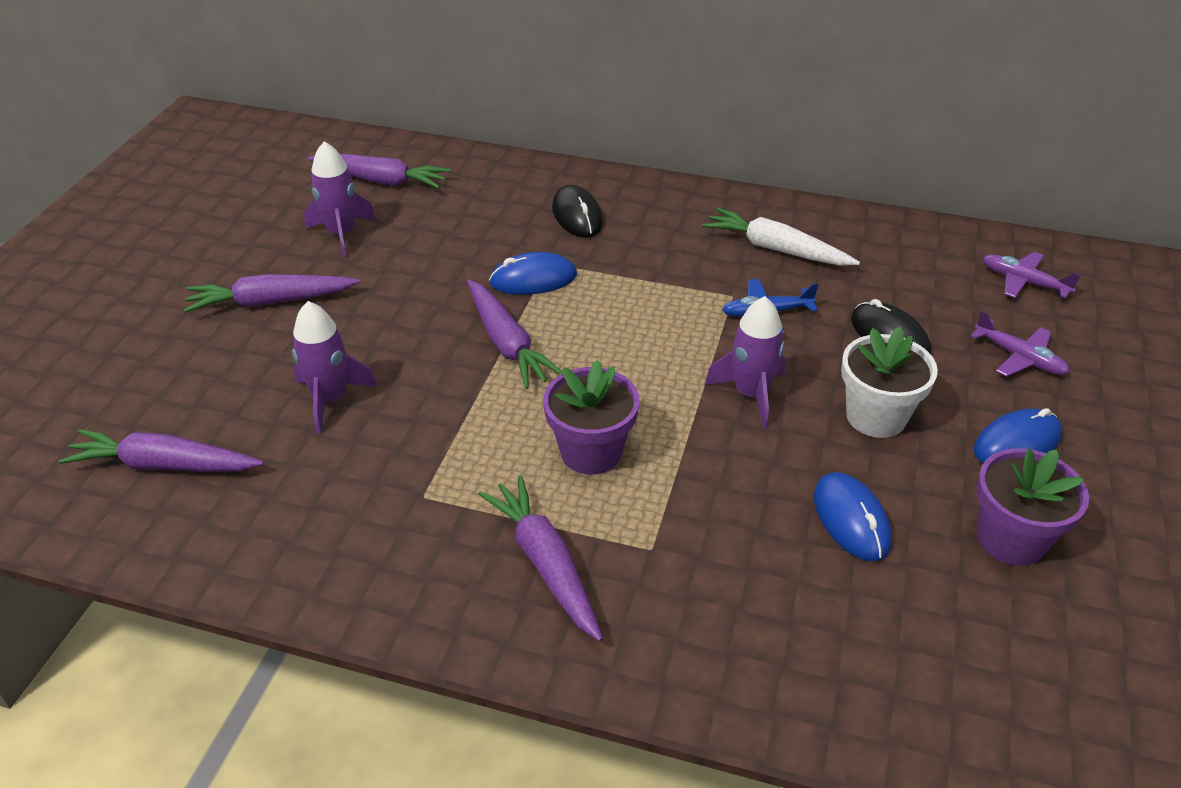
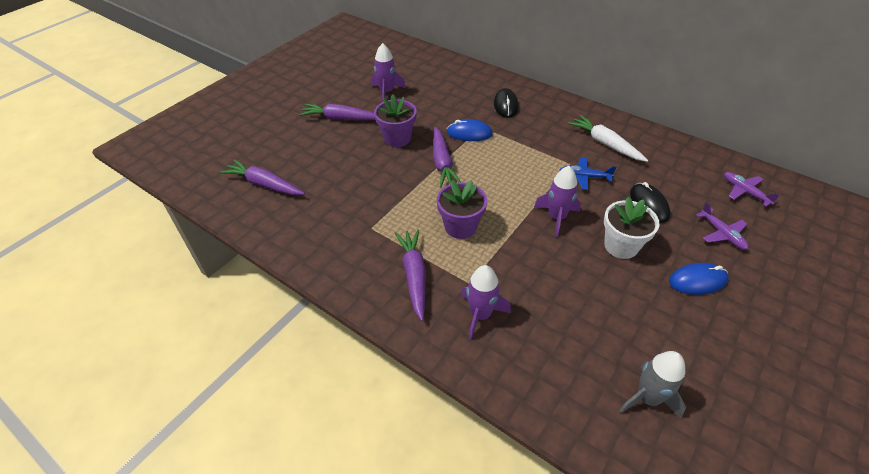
camera: 20 degrees right, 5 degrees up
(330, 399) = (348, 171): purple rocket -> purple rocket (480, 315)
(381, 180) = (416, 69): purple carrot -> none
(851, 519) = (582, 297): blue mouse -> none
(1011, 539) = (669, 332): purple flower pot -> purple flower pot (397, 138)
(1025, 658) = (647, 398): none -> grey rocket

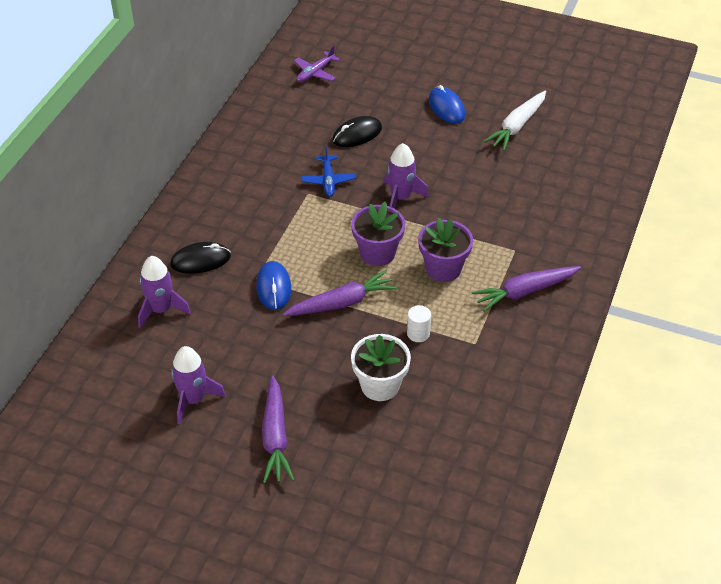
camera: 105 degrees left, 0 degrees up
(264, 184) = (444, 475): purple carrot -> none
(395, 197) = (418, 333): none -> white cylinder
(397, 138) = (305, 359): purple flower pot -> purple flower pot (377, 253)
(480, 315) = (547, 237): purple rocket -> purple rocket (161, 309)
(605, 144) = (263, 166): white carrot -> white carrot (517, 126)
(621, 246) = (423, 152): white flower pot -> white flower pot (380, 385)
(647, 398) = (576, 137): grey rocket -> none
(722, 234) = (381, 90): purple plane -> none

